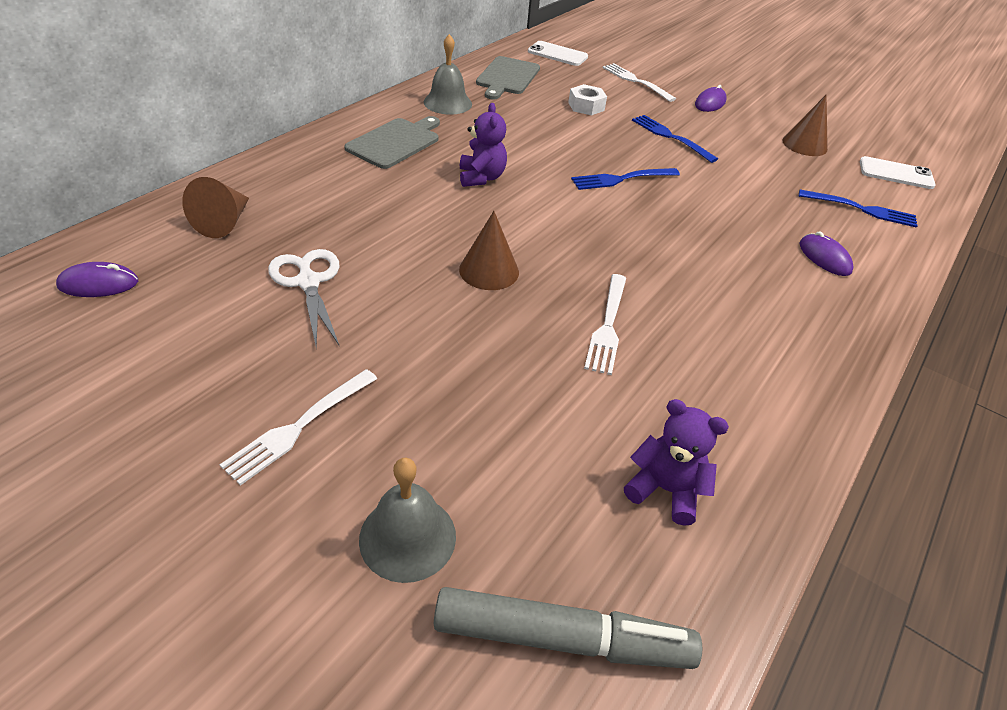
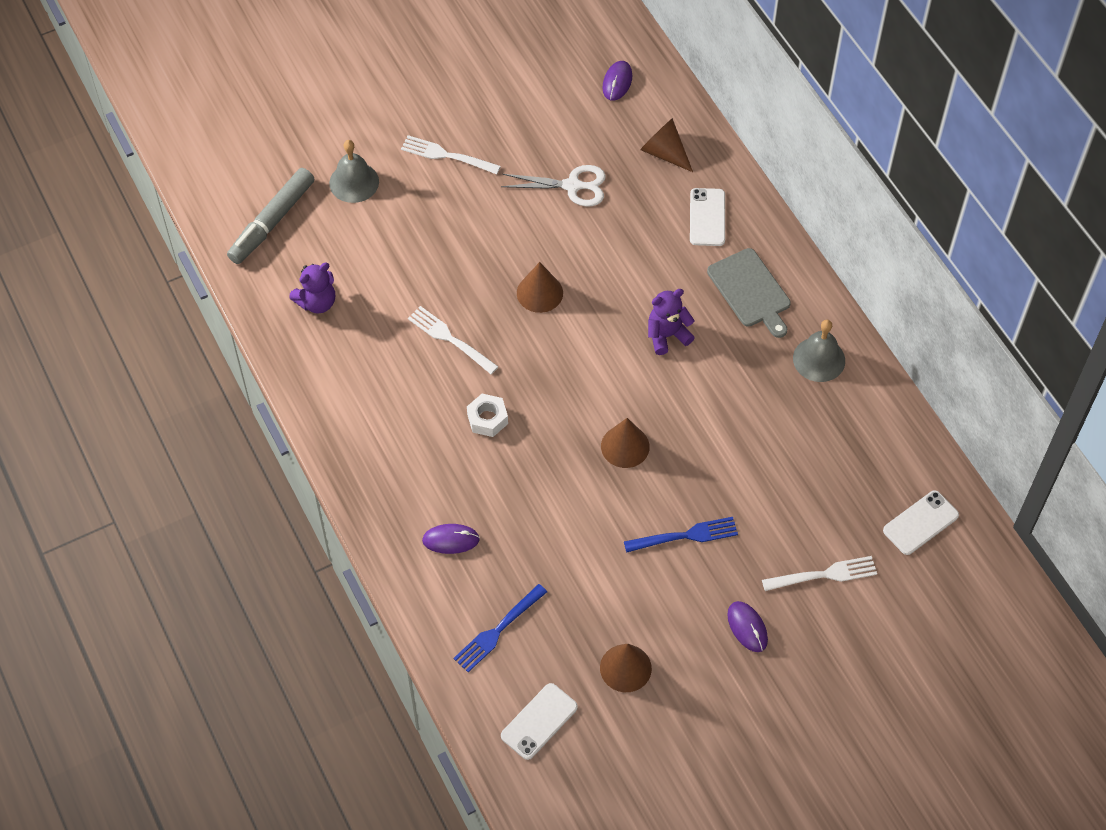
camera: 120 degrees right, 15 degrees up
(299, 427) = (446, 155): white fork -> white fork turned 45 degrees counterclockwise
(313, 179) = (707, 217): none -> white phone
(481, 178) = (667, 335): purple teddy bear -> purple teddy bear turned 135 degrees clockwise
(507, 77) = (867, 439): grey cutting board -> none
(586, 106) = (775, 487): white nut -> white nut (487, 419)
(621, 179) = (625, 446): blue fork -> brown cone

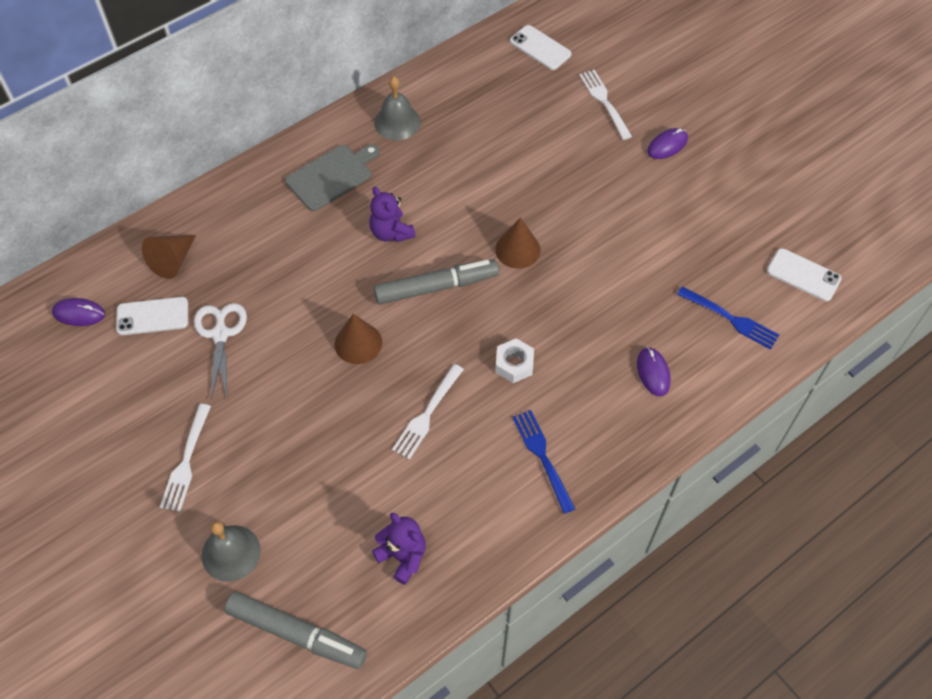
camera: 100 degrees left, 0 degrees up
(591, 366) = (436, 287): none -> grey marker
(625, 668) = (732, 221): brown cone -> none
(685, 536) = (596, 195): blue fork -> blue fork (542, 457)
(707, 217) = (250, 217): white phone -> white phone (152, 316)

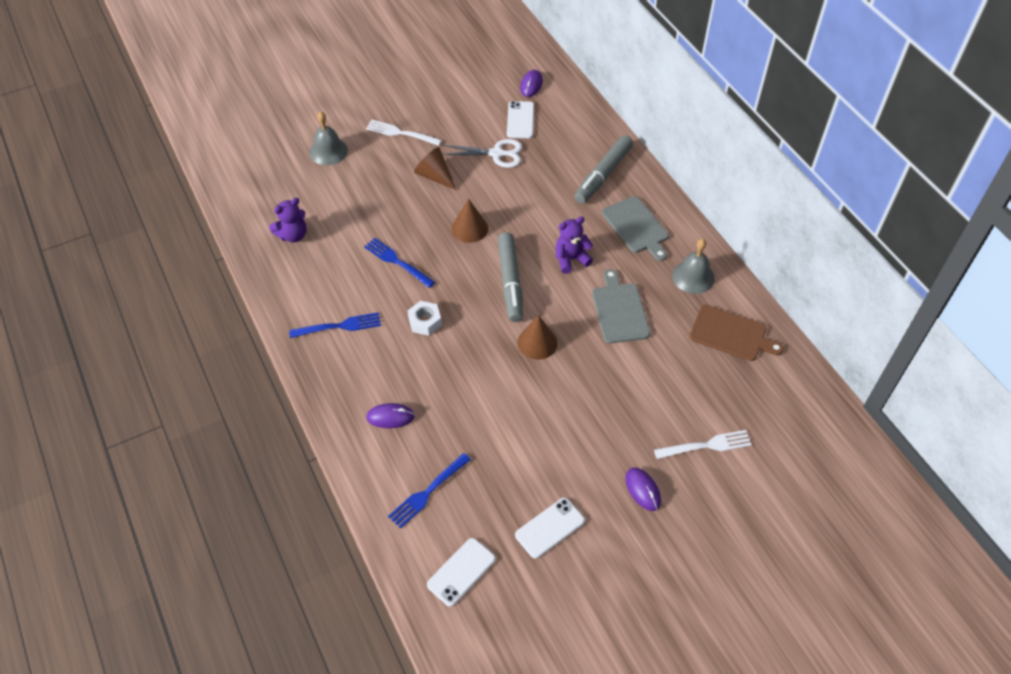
camera: 100 degrees right, 5 degrees down
(172, 261) = (567, 131): brown cone -> brown cone (435, 176)
(296, 634) = (262, 178): grey marker -> grey marker (603, 175)
(427, 414) = (397, 262): white fork -> blue fork
(457, 181) = (619, 310): none -> grey cutting board
(467, 89) = (731, 334): none -> brown cutting board
(540, 48) = (785, 403): white phone -> white phone (550, 528)

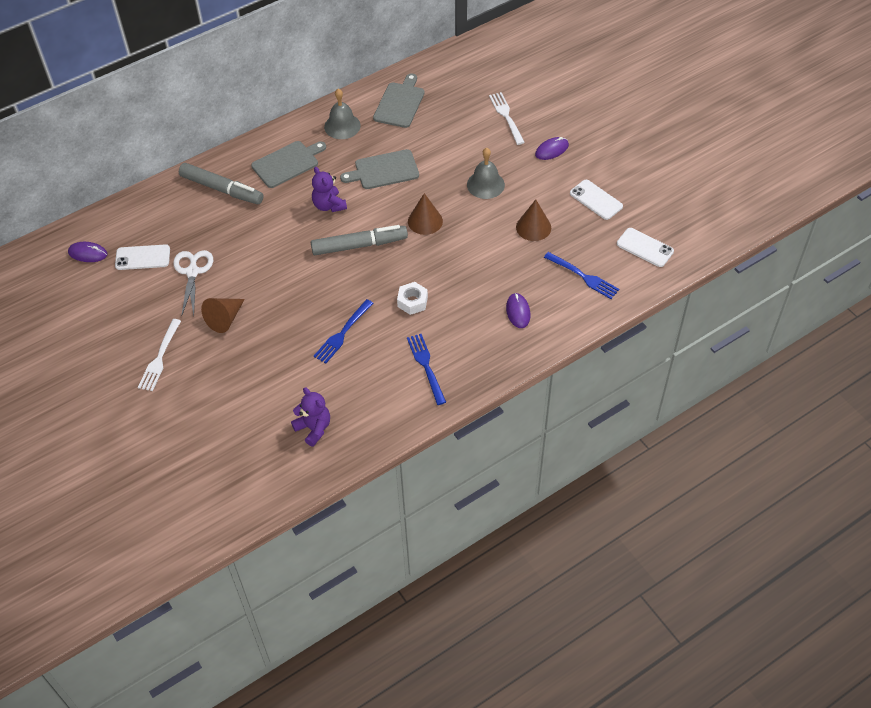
camera: 95 degrees left, 0 degrees up
(328, 151) = (187, 420): grey bell -> grey bell (485, 184)
(469, 228) = (295, 282): brown cone -> brown cone (533, 227)
(731, 334) = (400, 103): brown cutting board -> grey cutting board

